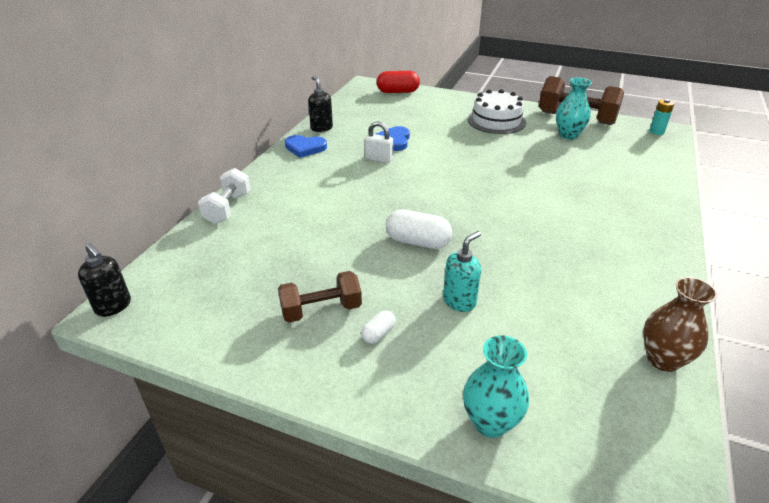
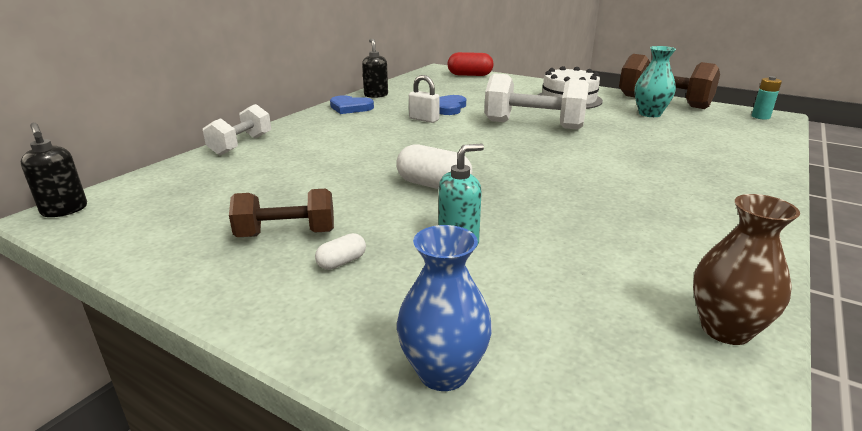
camera: 10 degrees right, 10 degrees down
(476, 158) = (533, 125): none -> white dumbbell
(490, 422) = (443, 372): turquoise vase -> blue vase

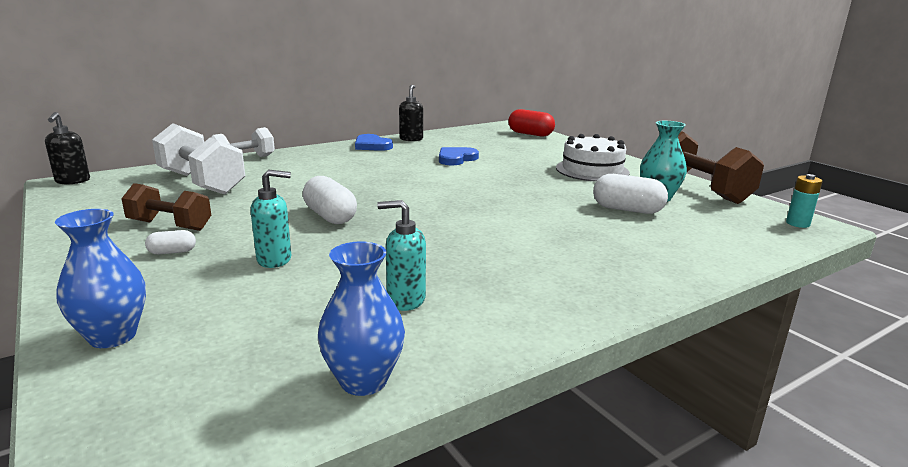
camera: 25 degrees right, 5 degrees down
(424, 119) = (416, 165): white padlock -> none
(533, 125) = (510, 186): white dumbbell -> white dumbbell (201, 183)
(631, 247) = (405, 300): none -> turquoise soap dispenser
(647, 128) = (627, 210): none -> white capsule
(725, 329) = (363, 381): brown vase -> blue vase

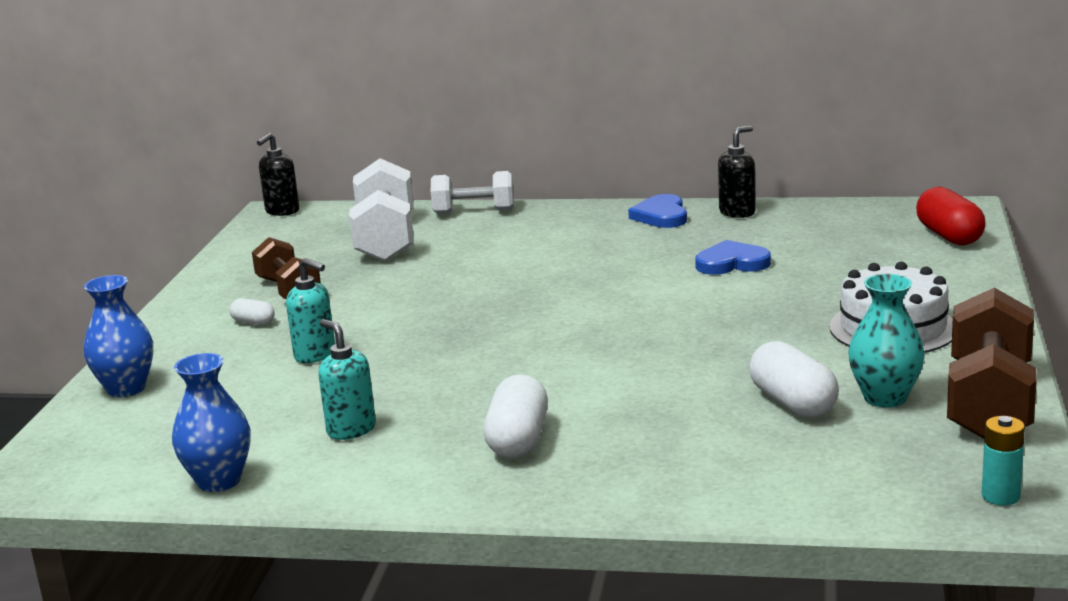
camera: 45 degrees right, 0 degrees up
(330, 216) = (437, 317): white capsule -> white capsule (518, 440)

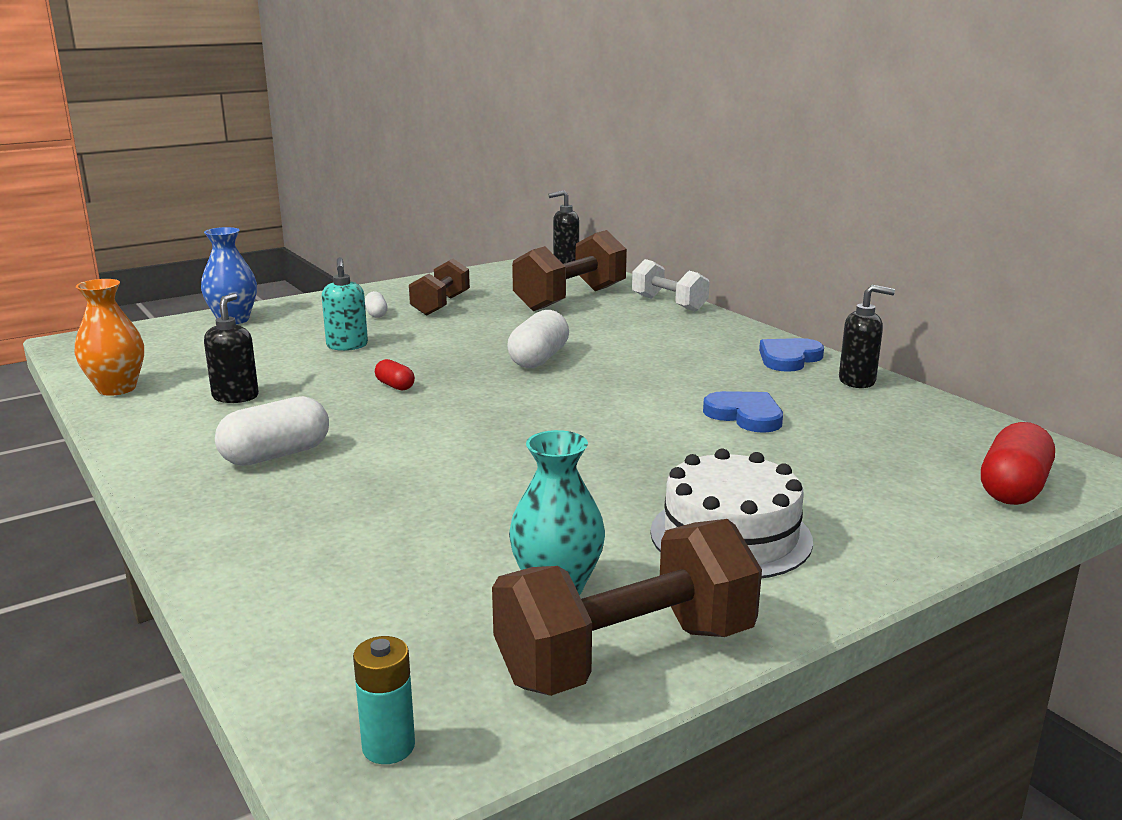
camera: 45 degrees right, 0 degrees up
(219, 481) = (117, 388): blue vase -> orange vase
(351, 430) = (236, 397): turquoise soap dispenser -> black soap dispenser
(386, 240) = (570, 299): white dumbbell -> brown dumbbell
(453, 359) = (395, 386): none -> red capsule
(793, 403) = (484, 543): white capsule -> white capsule (539, 359)

